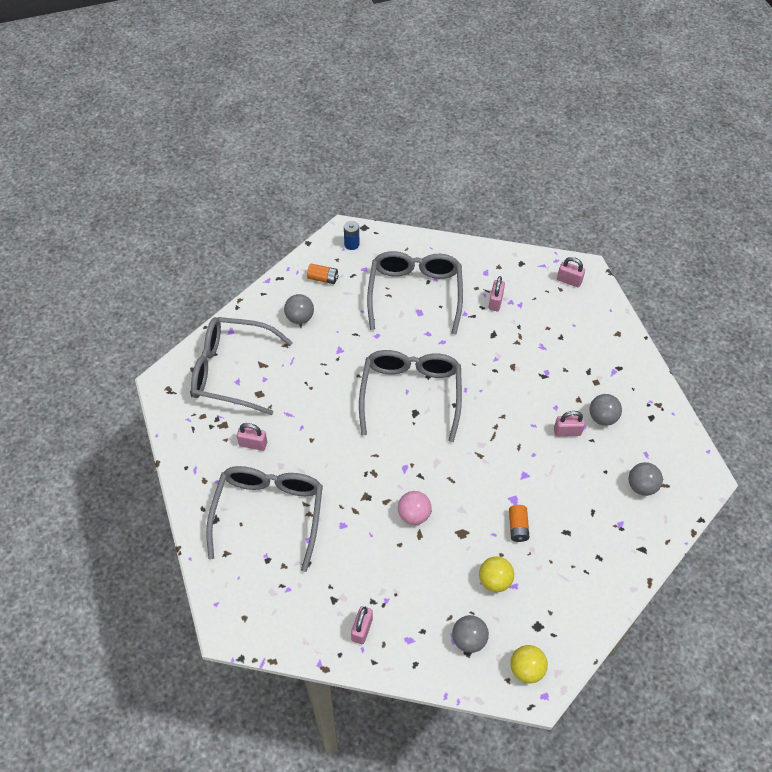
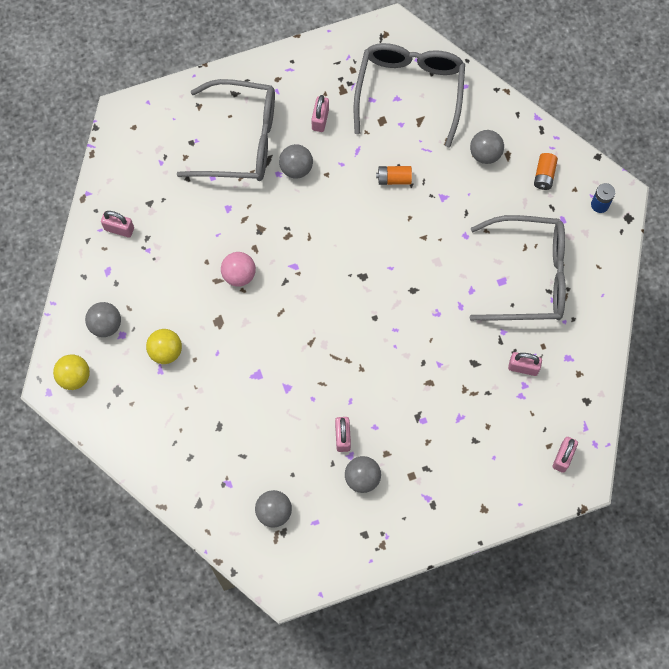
camera: 90 degrees right, 15 degrees up
(303, 465) = (296, 168): none -> grey ball
(411, 394) = (387, 272): grey glasses -> none
(517, 527) = (225, 377): orange battery -> orange battery (394, 179)

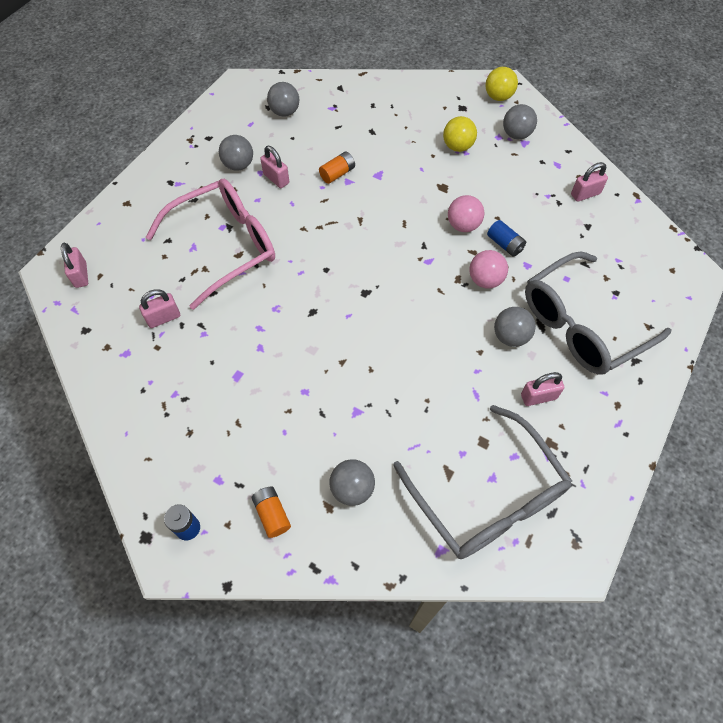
camera: 140 degrees right, 10 degrees down
(226, 236) = (504, 244): none -> blue battery
(270, 220) = (485, 280): none -> pink ball
(320, 119) = (538, 397): pink padlock -> pink padlock turned 75 degrees counterclockwise
(394, 179) = (417, 393): orange battery -> orange battery (337, 174)
(433, 399) = (225, 246): none -> pink glasses
(529, 276) = (213, 398): grey glasses -> none

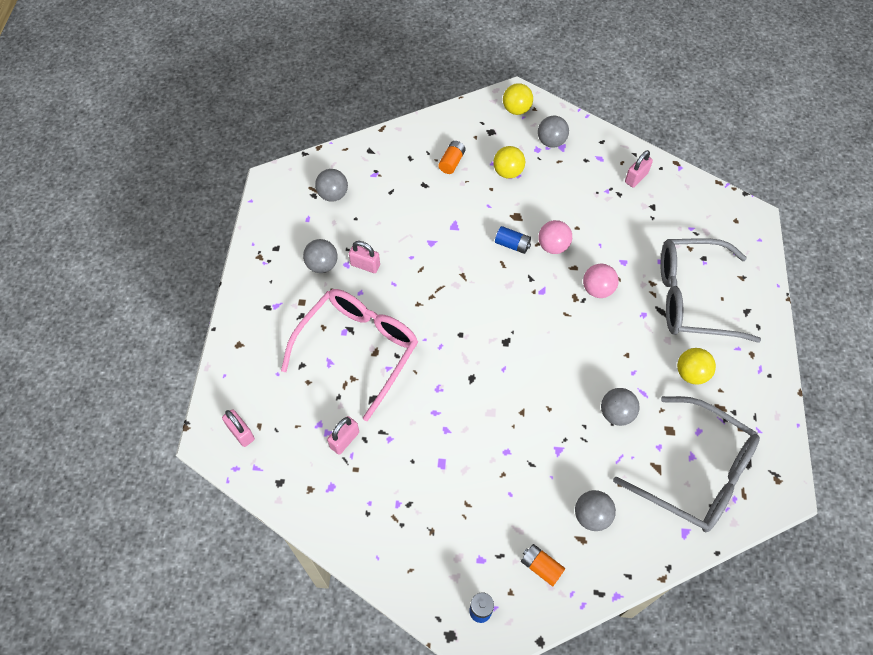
camera: 25 degrees left, 0 degrees up
(337, 174) = (418, 239): orange battery -> orange battery (452, 162)
(504, 244) = (596, 250): blue battery -> blue battery (512, 245)
(510, 336) = (643, 331): grey ball -> grey ball (616, 413)
(538, 397) = (691, 373): pink padlock -> yellow ball
(581, 325) = (692, 298): grey glasses -> grey glasses turned 60 degrees clockwise

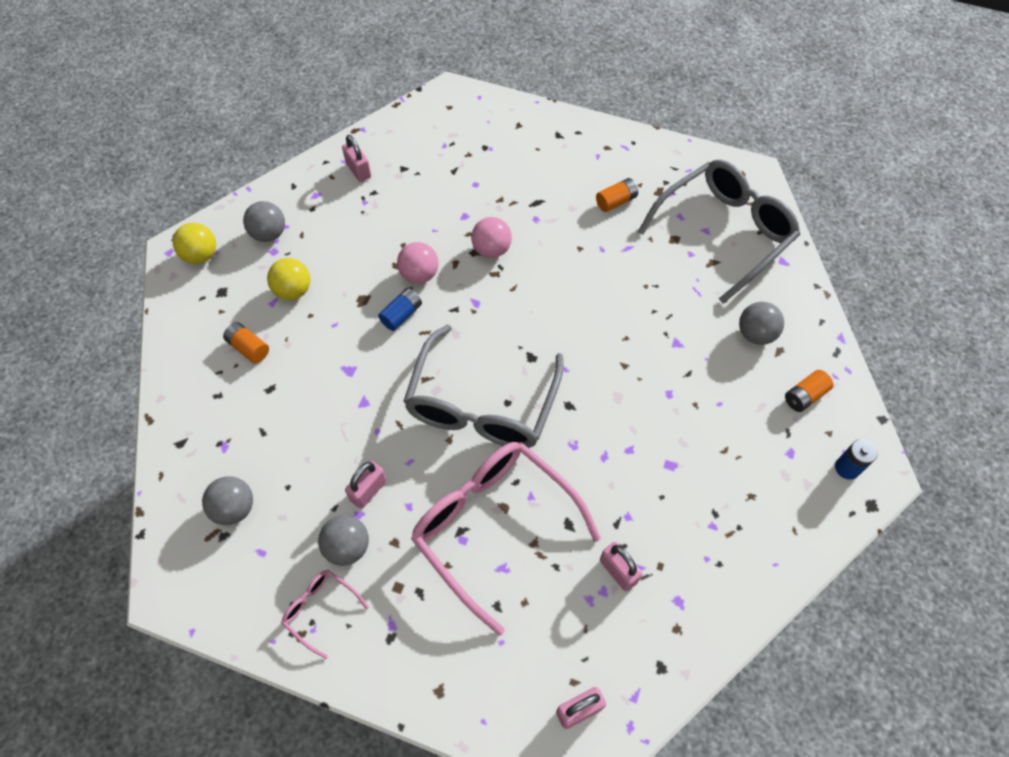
camera: 75 degrees left, 0 degrees up
(277, 263) = (320, 610): none -> pink glasses
(616, 413) = (646, 278): grey ball -> none
(691, 373) = (616, 201): yellow ball -> orange battery
(692, 298) = (529, 172): grey glasses -> grey glasses (481, 405)

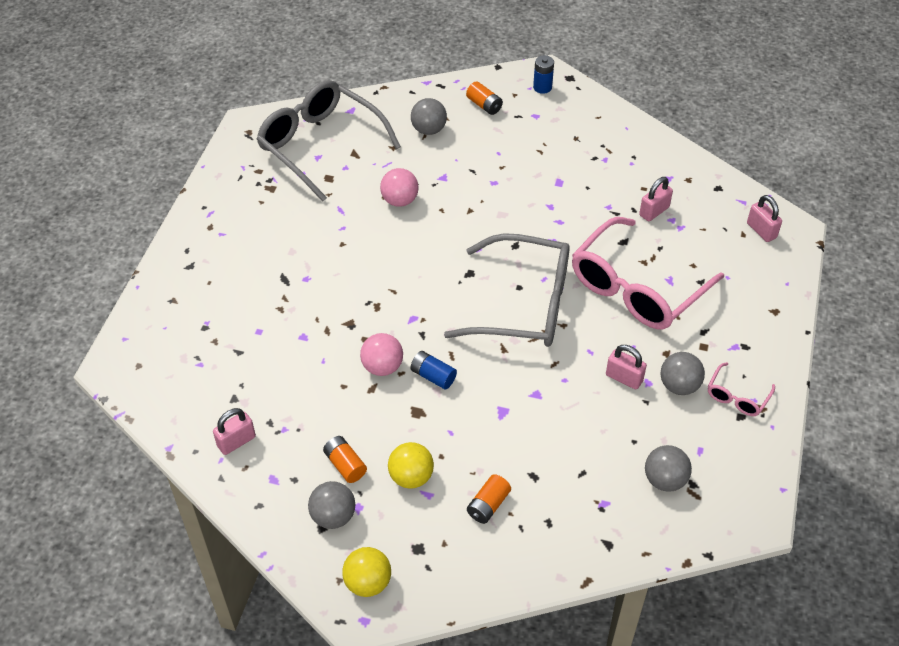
camera: 95 degrees left, 10 degrees down
(491, 250) = (347, 311): pink ball -> pink ball (400, 200)
(616, 201) = (283, 218): orange battery -> orange battery (345, 465)

